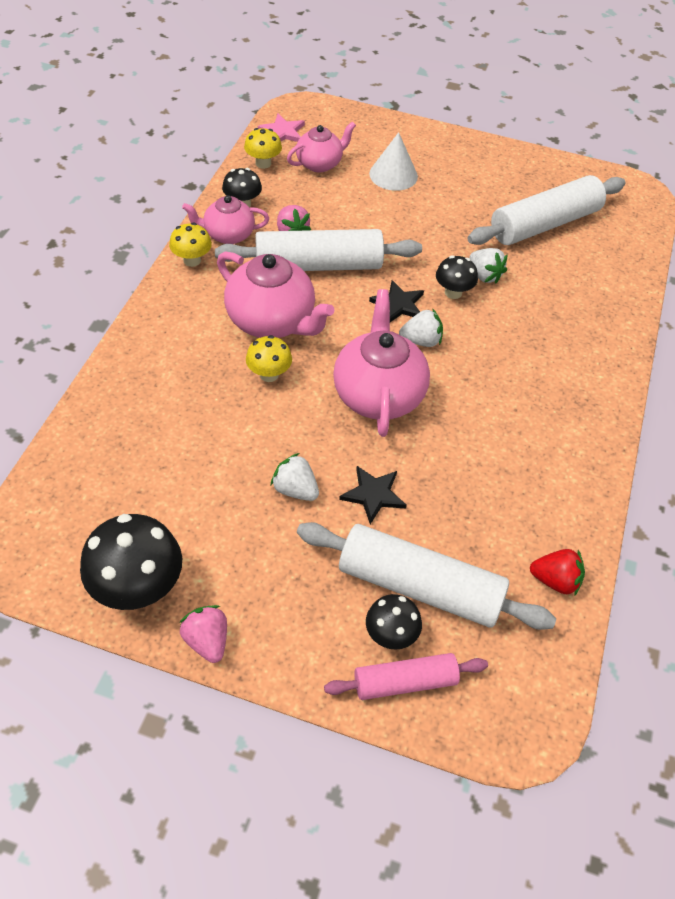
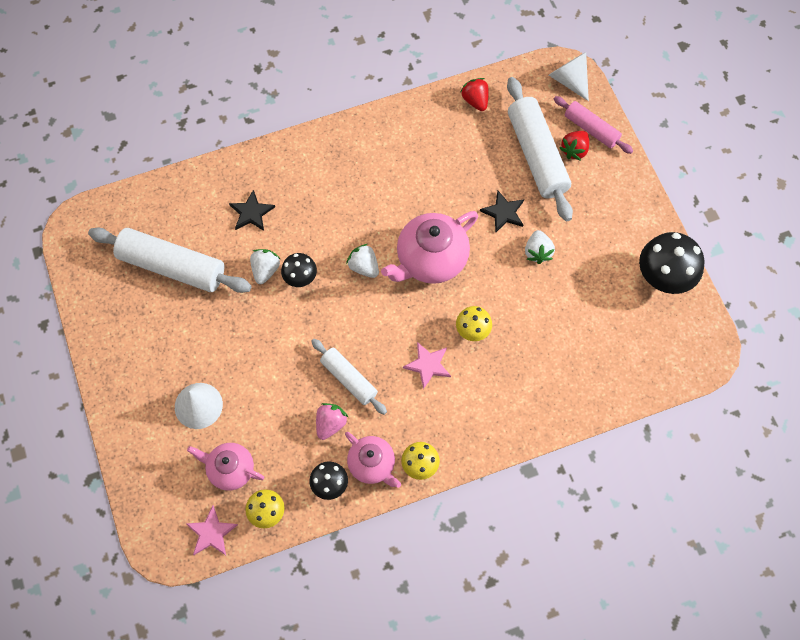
camera: 125 degrees left, 15 degrees up
(207, 641) = (656, 224): pink strawberry -> none
(272, 321) = (428, 365): pink teapot -> pink star
(318, 265) = (349, 379): white rolling pin -> white rolling pin, size x0.58
(391, 635) = (574, 150): black mushroom -> red strawberry
(398, 304) = (342, 302): black star -> black star (251, 212)
(505, 721) = (569, 80): none -> white cone

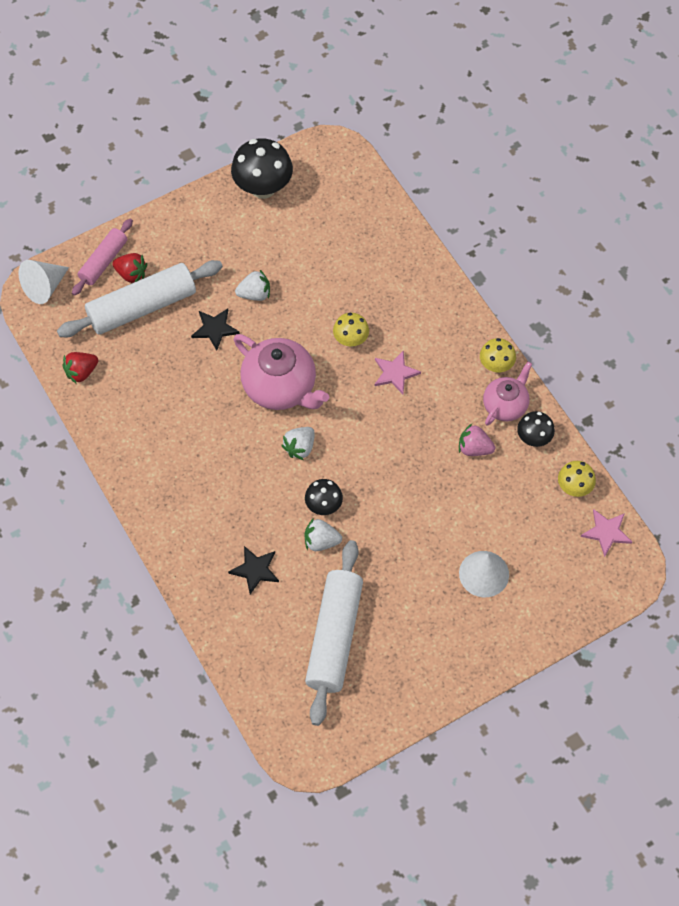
camera: 100 degrees left, 5 degrees down
(230, 469) = (541, 529): pink teapot -> none
(349, 379) = (425, 440): white rolling pin -> none

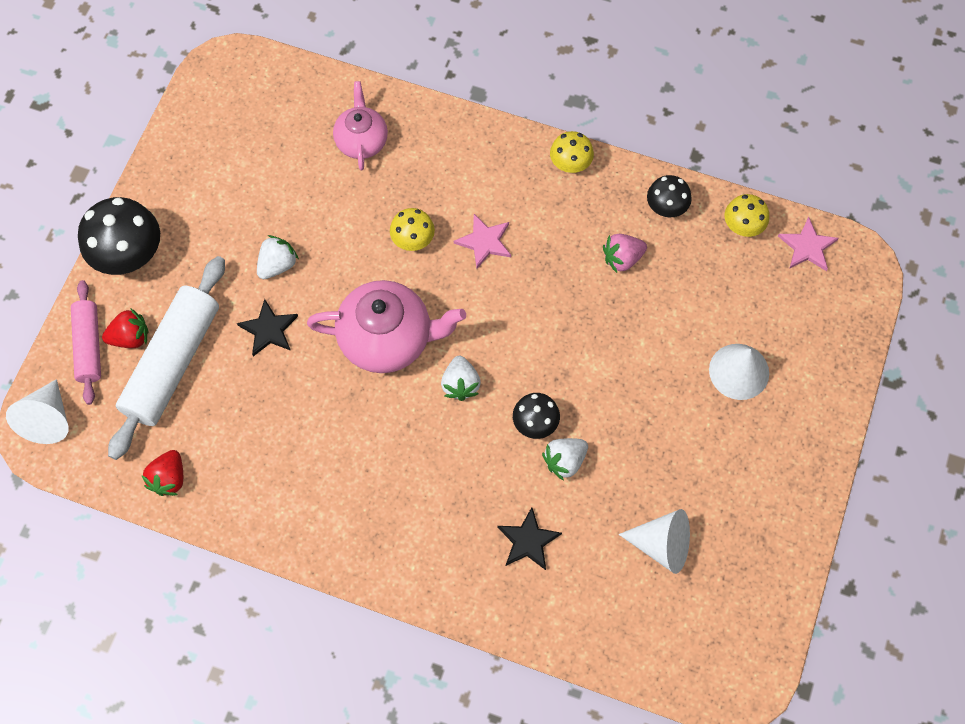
camera: 40 degrees left, 5 degrees up
(263, 187) = (189, 152): black mushroom -> black mushroom (130, 256)
(334, 637) = (662, 544): white rolling pin -> white cone
(505, 405) = (613, 196): pink teapot -> pink teapot (362, 141)

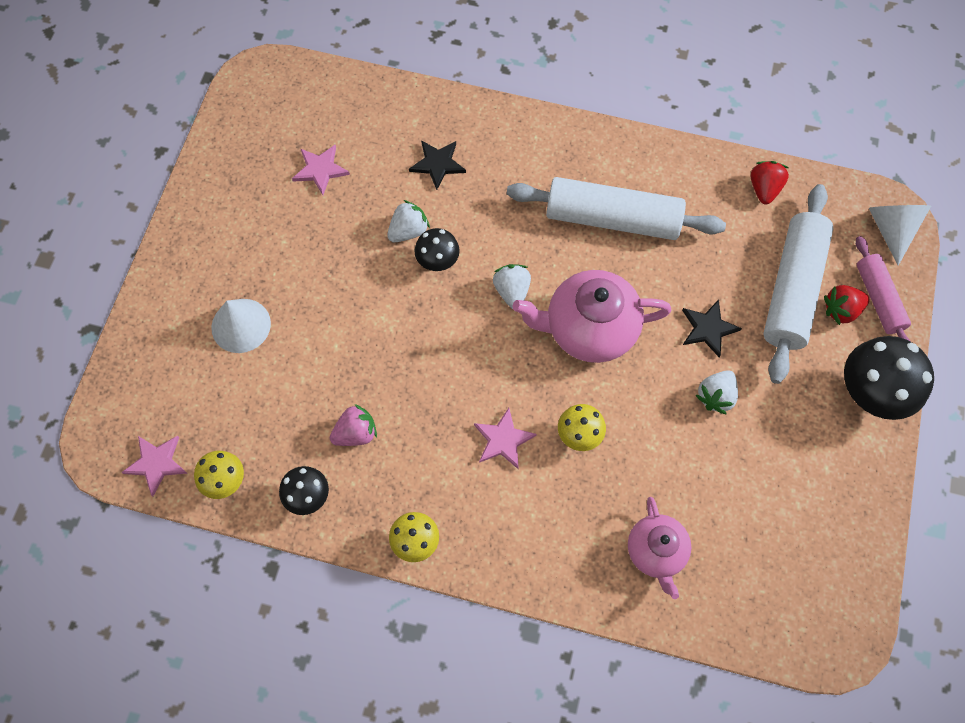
camera: 175 degrees right, 0 degrees up
(342, 457) = (612, 219): none -> white rolling pin
(662, 544) = (320, 170): white cone -> pink star

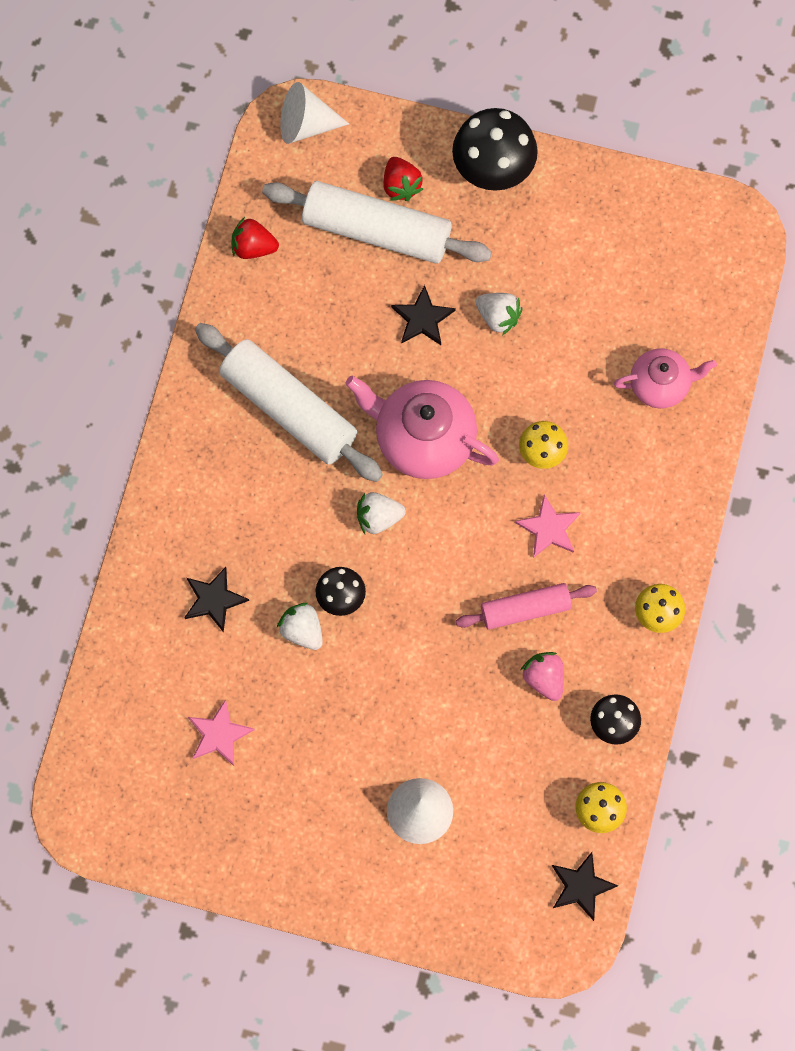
camera: 90 degrees left, 5 degrees up
(156, 463) = (581, 886): pink star -> black star
(589, 329) = (423, 438): pink teapot -> pink teapot turned 120 degrees clockwise
(612, 219) = (289, 409): white rolling pin -> white rolling pin turned 60 degrees counterclockwise
(878, 299) = (388, 148): pink rolling pin -> pink rolling pin (525, 609)

